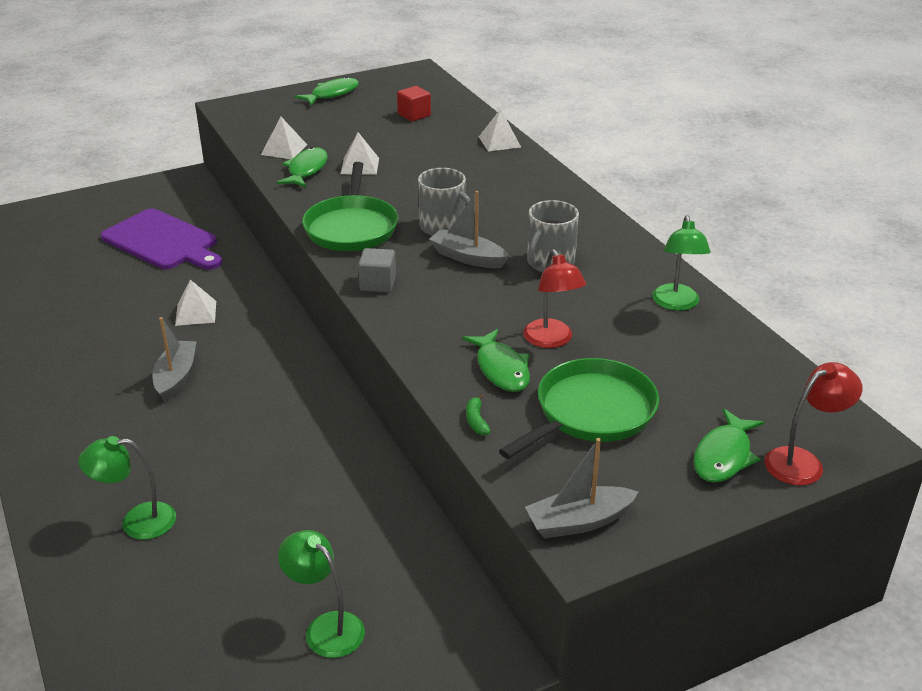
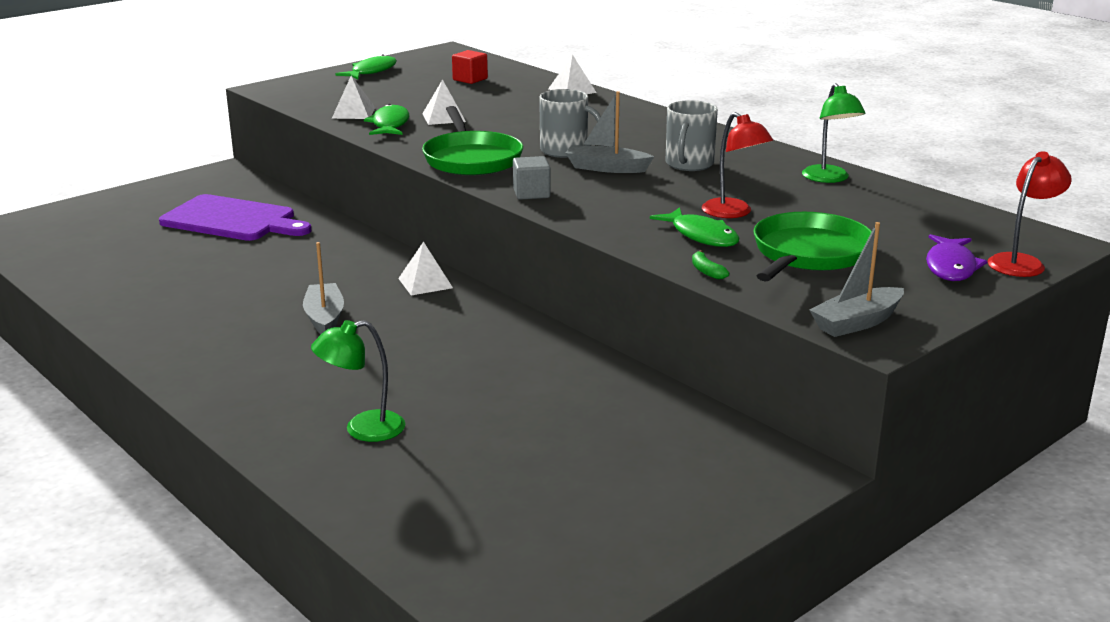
camera: 15 degrees left, 10 degrees down
(196, 313) = (310, 269): white pyramid -> white pyramid (425, 283)
(326, 627) = (621, 476): green lamp -> none
(724, 456) = (951, 267): green fish -> purple fish

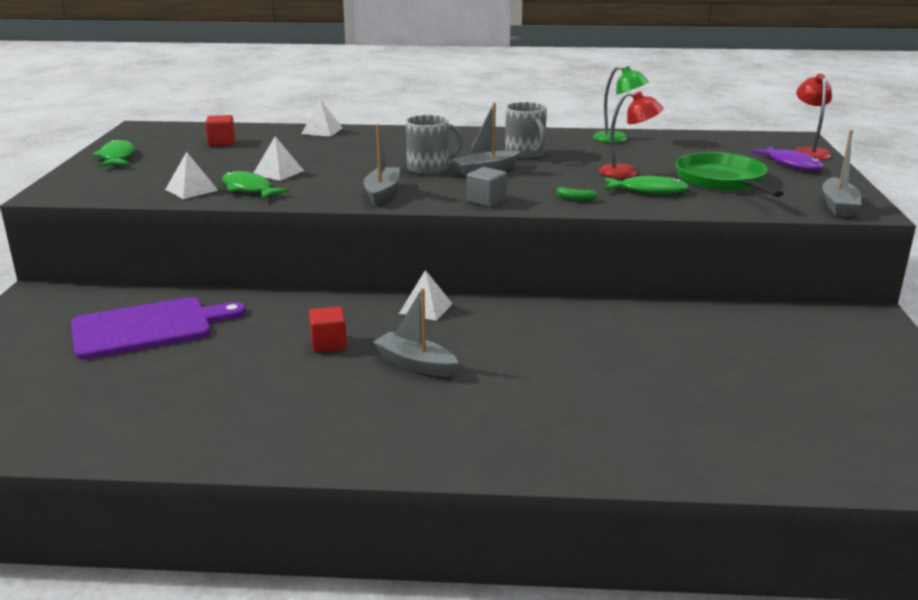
camera: 45 degrees left, 0 degrees up
(306, 278) = (328, 344): none -> red cube
(363, 429) = (629, 421): green lamp -> none
(471, 159) = (382, 193): green pan -> grey boat
(706, 271) = (707, 208): green banana -> green banana (574, 199)

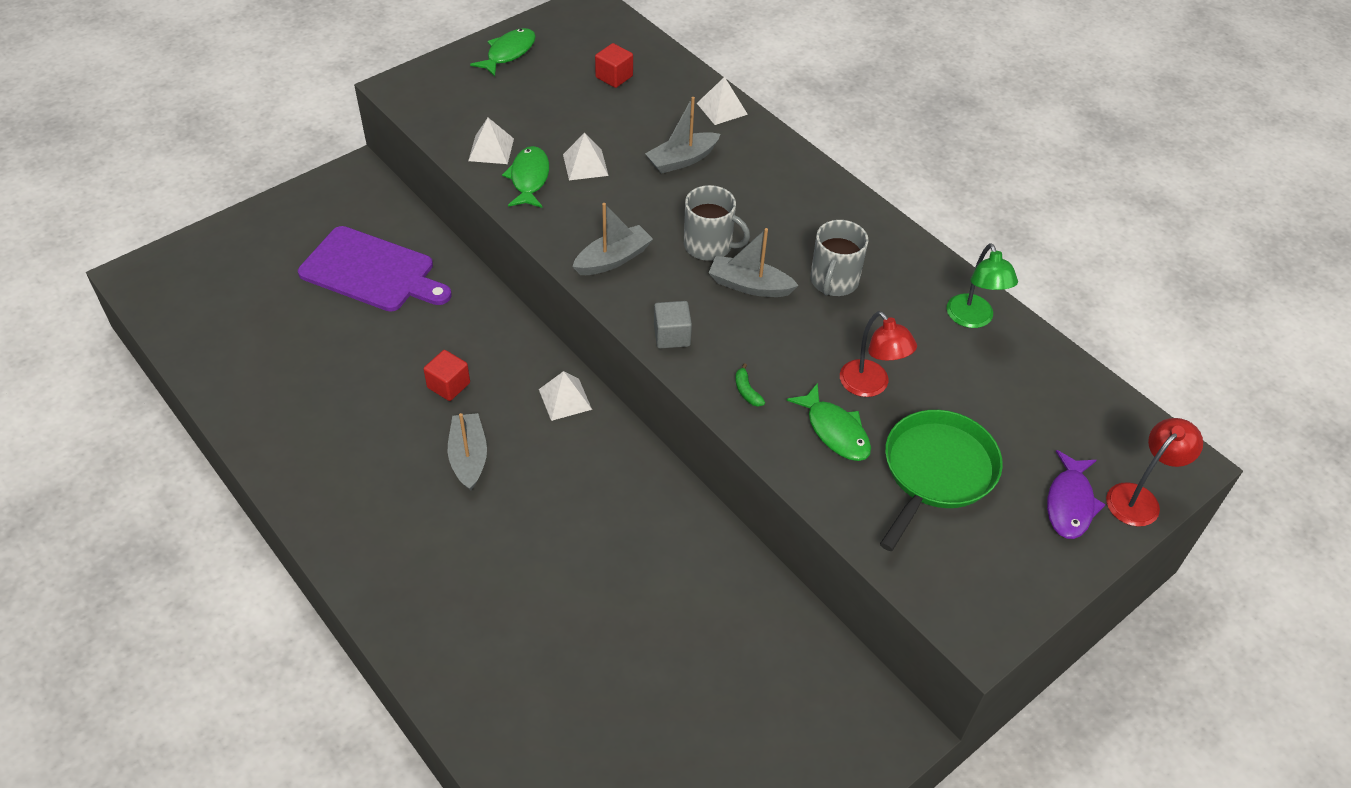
camera: 45 degrees right, 25 degrees up
(838, 206) = (967, 603): grey boat -> grey boat (682, 160)

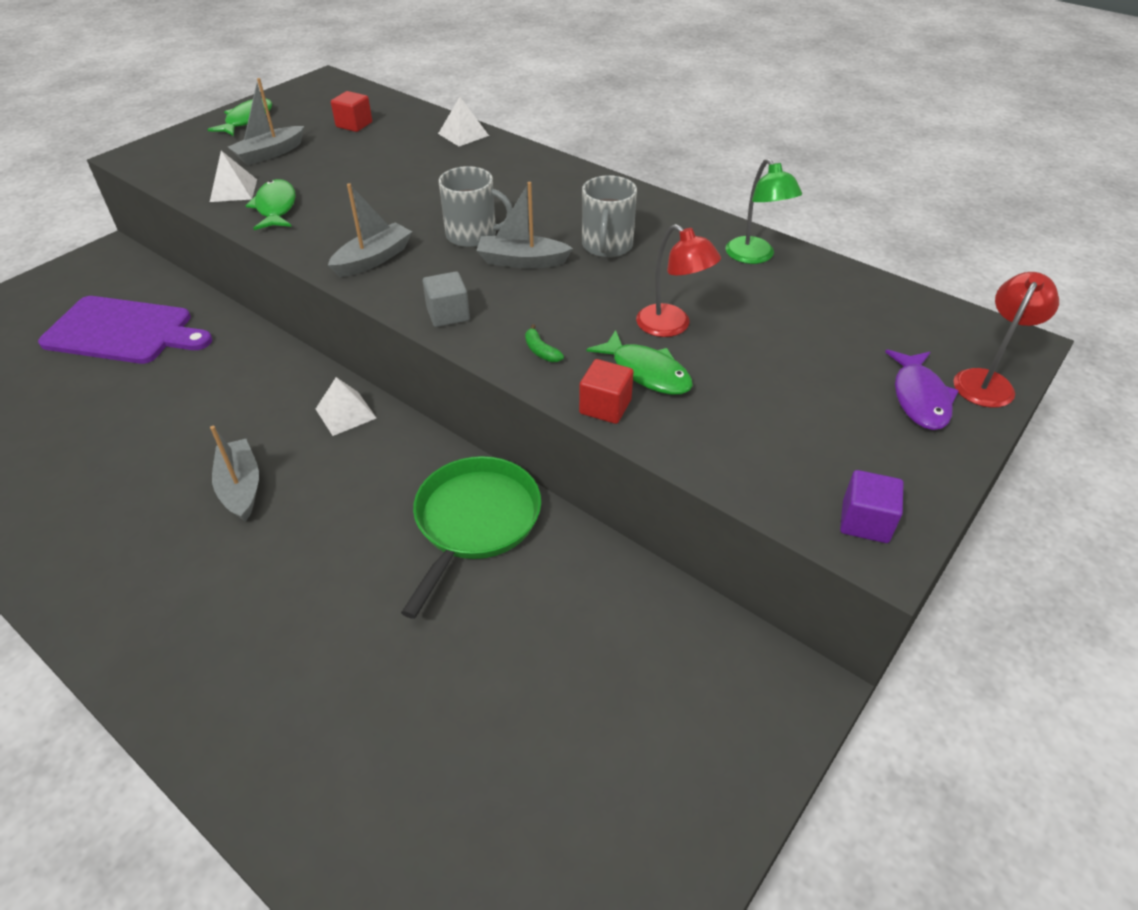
camera: 10 degrees left, 5 degrees down
(448, 385) = (213, 421): red cube -> red cube (605, 407)
(585, 165) = (334, 190): white pyramid -> none
(682, 160) = (432, 175): grey boat -> grey boat (270, 153)
(936, 471) = (768, 392): green pan -> green pan (475, 521)
(976, 609) = (865, 522): none -> purple cube

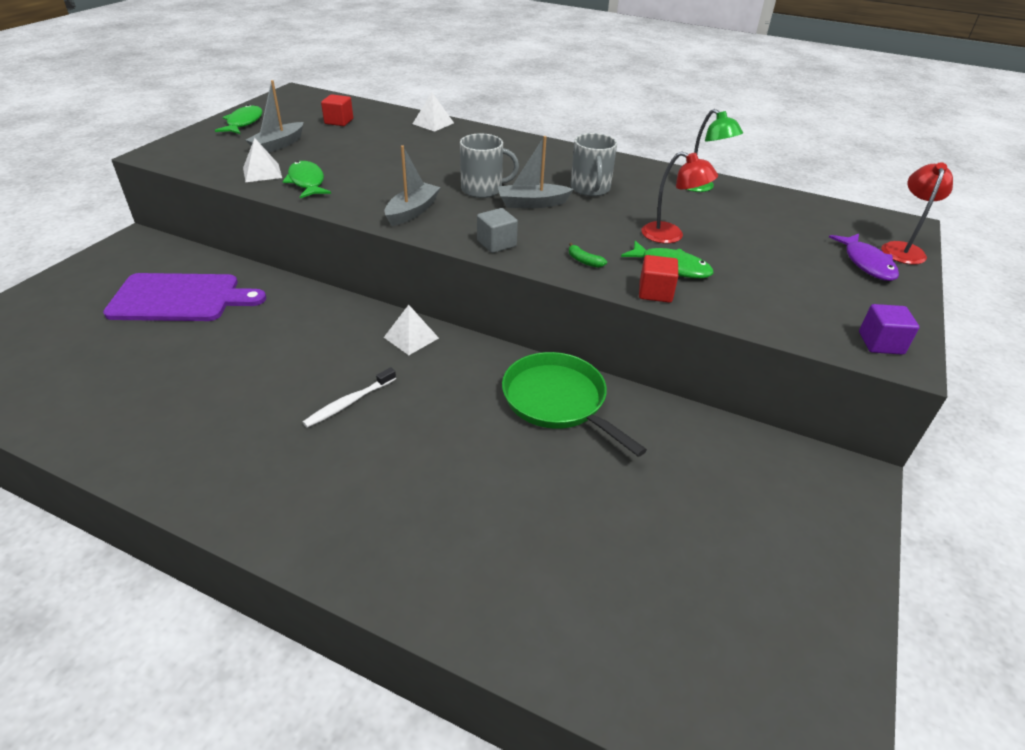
camera: 15 degrees left, 5 degrees down
(241, 487) = (349, 403): grey boat -> white toothbrush
(475, 521) = (557, 401): green pan -> green pan turned 45 degrees counterclockwise

